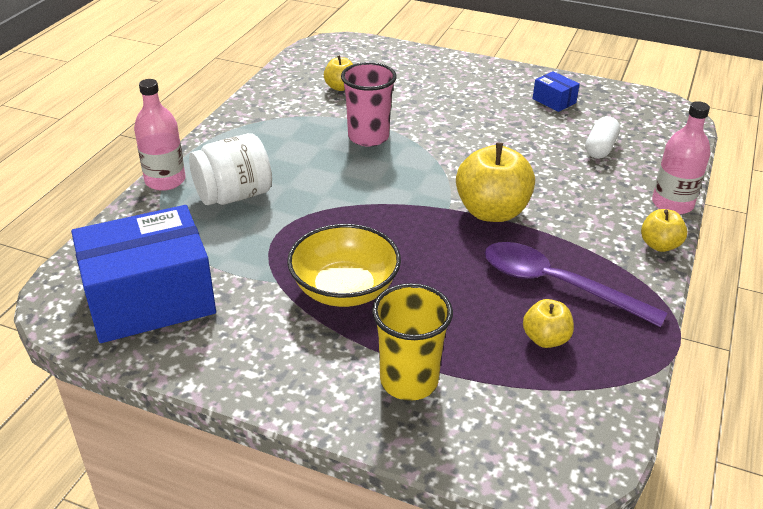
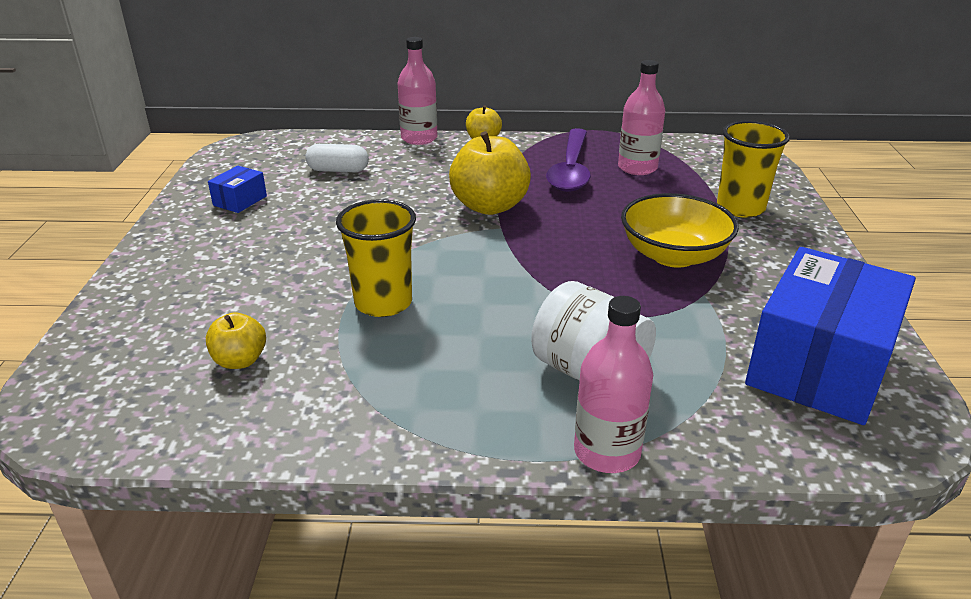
camera: 110 degrees left, 5 degrees down
(150, 299) = (819, 366): blue box -> blue box turned 75 degrees clockwise
(368, 137) = (383, 303): pink cup -> yellow cup
(545, 339) = (637, 168): yellow apple -> pink bottle

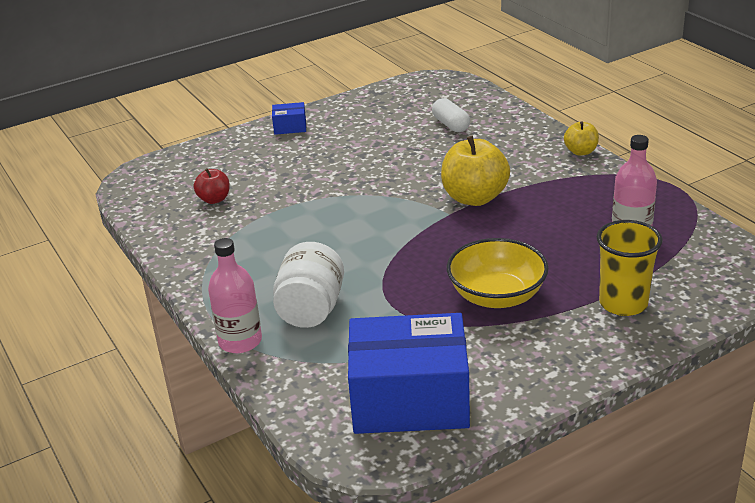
camera: 60 degrees right, 0 degrees up
(240, 201) = (368, 116): blue box -> blue box (290, 127)
(240, 361) = (214, 199): yellow apple -> red apple
(383, 303) = (310, 214): yellow cup -> none
(419, 138) = (544, 128): pink bottle -> none
(570, 170) = (582, 206): purple spoon -> none

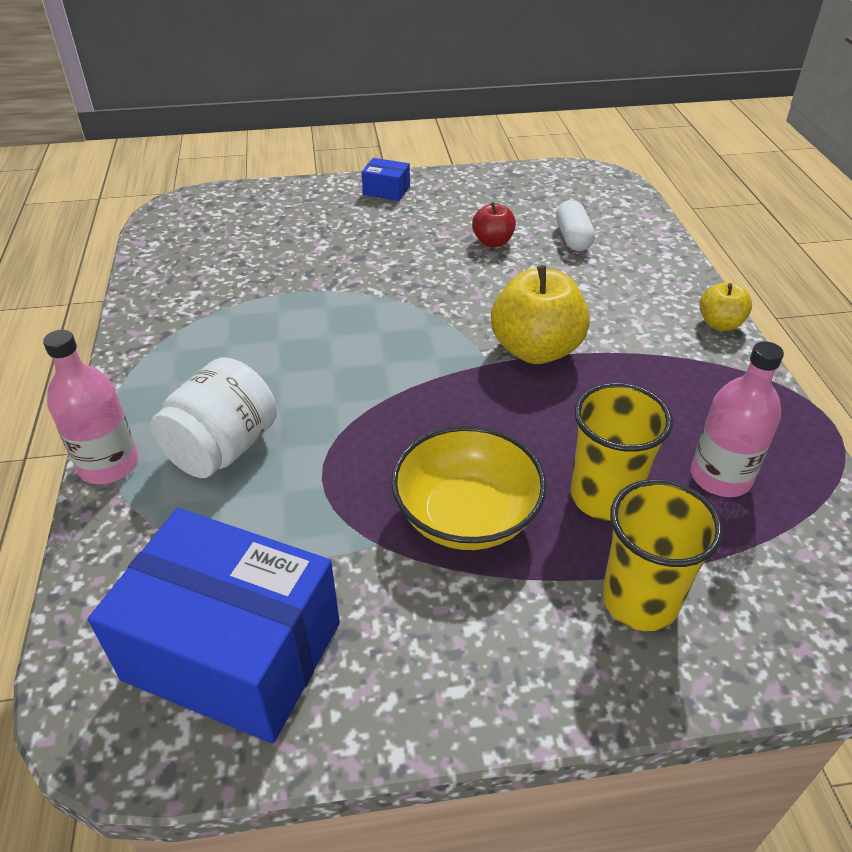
camera: 20 degrees right, 10 degrees up
(214, 199) = (237, 257): red apple -> red apple (493, 242)
(571, 262) = (604, 497): none -> yellow cup

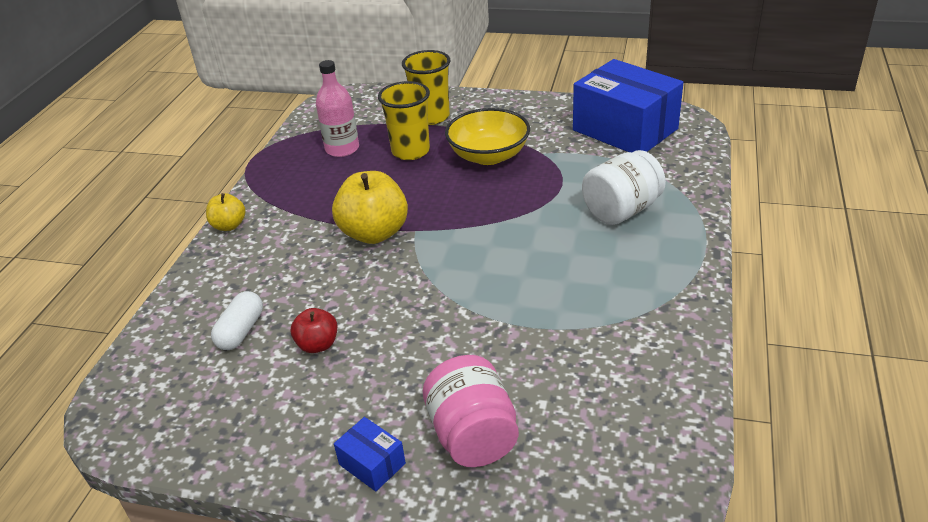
camera: 155 degrees left, 5 degrees down
(109, 465) = (699, 214): pink bottle -> none
(321, 215) = (473, 435): none -> pink jar

